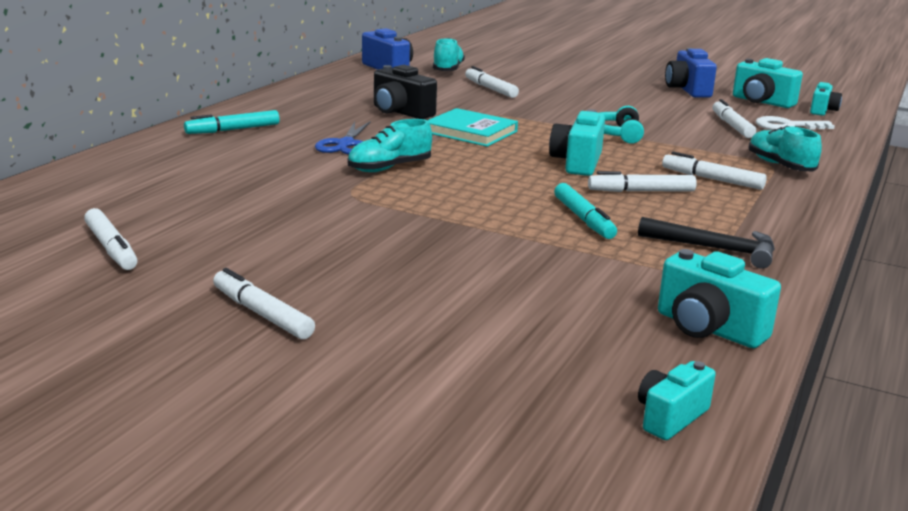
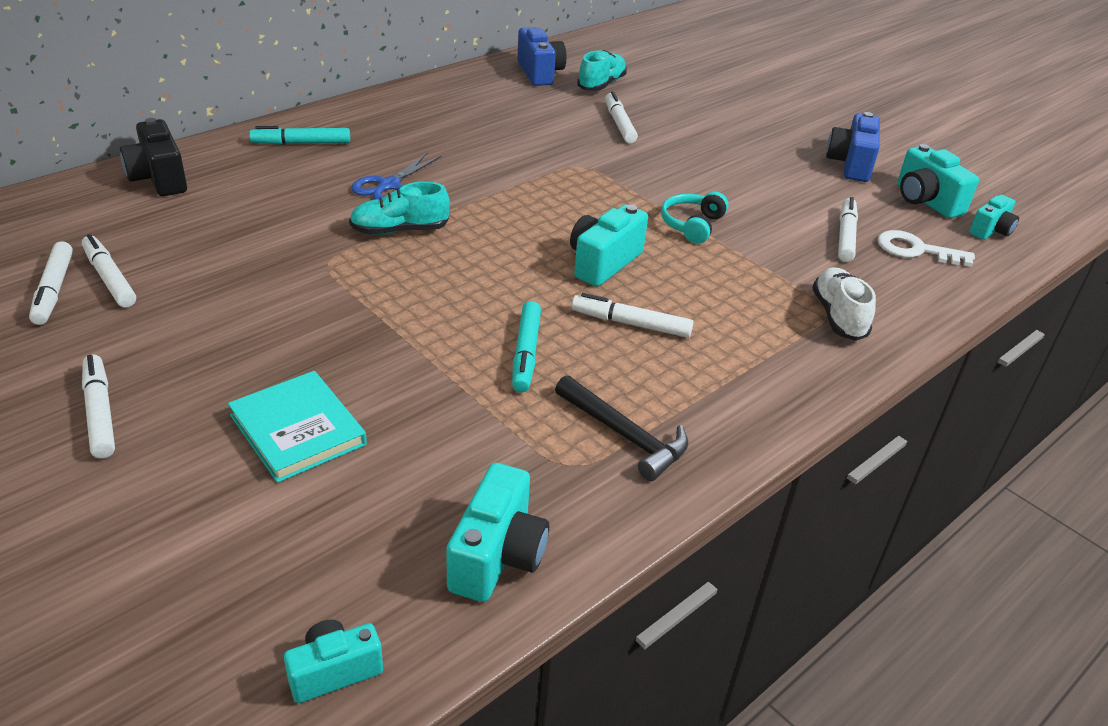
camera: 20 degrees right, 15 degrees up
(400, 112) = (489, 146): black camera -> black camera (159, 178)
(471, 132) = (534, 190): turquoise book -> turquoise book (297, 430)
(708, 329) = (497, 556): turquoise camera -> turquoise camera turned 135 degrees counterclockwise
(712, 179) = (732, 322): white marker -> white marker (110, 278)
(780, 166) = (838, 316): turquoise shoe -> white shoe

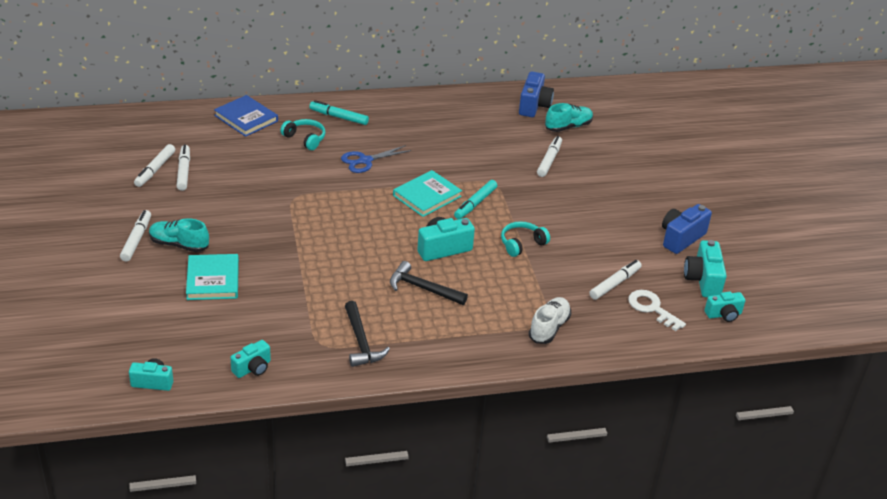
camera: 30 degrees right, 0 degrees up
(159, 178) = (246, 118): black camera -> blue book
(275, 181) = (305, 139): none -> turquoise headphones
(400, 230) = (347, 191): turquoise shoe -> turquoise shoe (179, 244)
(497, 556) = (253, 368): turquoise camera -> turquoise camera, size x0.65
(515, 204) = (427, 196): none -> turquoise book
(526, 353) = (351, 283): turquoise marker -> turquoise marker (475, 203)
(631, 324) = (423, 288): white marker -> black hammer

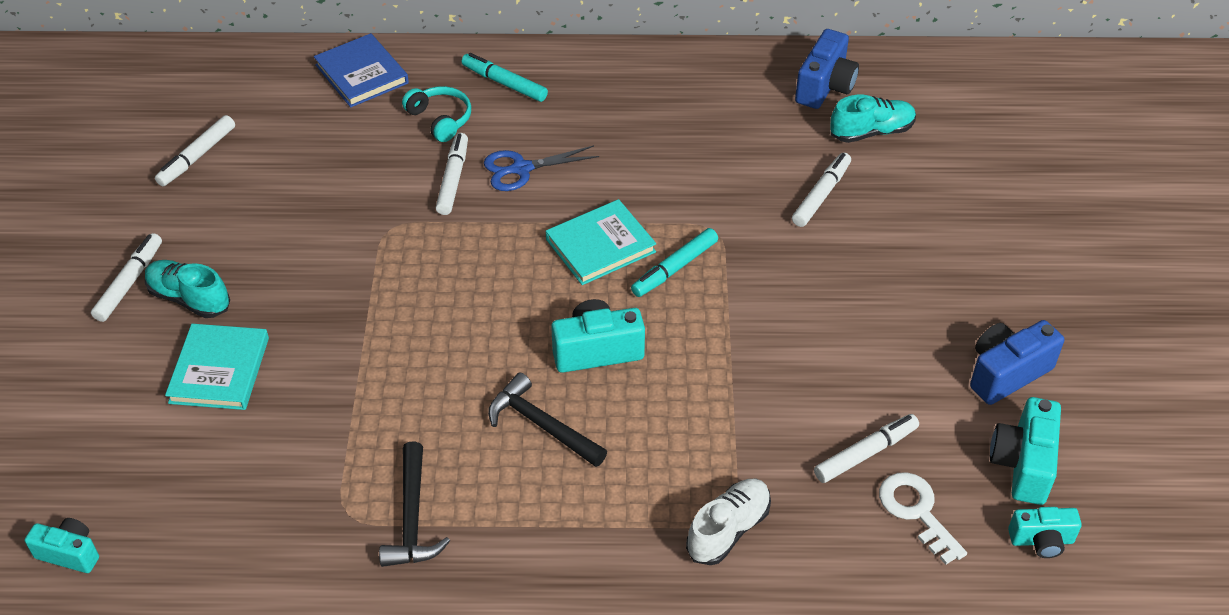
camera: 15 degrees right, 10 degrees up
(183, 172) = (238, 164): white marker -> white marker (453, 179)
(253, 368) = (228, 547): turquoise camera -> none
(522, 244) = (729, 355): turquoise headphones -> none

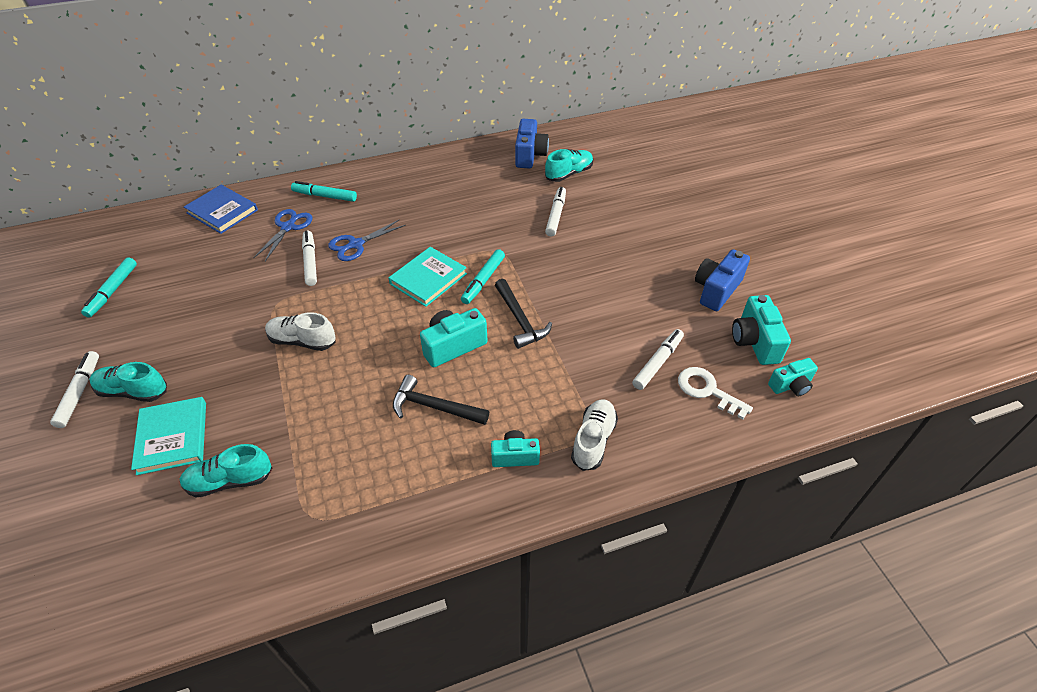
camera: 20 degrees left, 0 degrees up
(69, 553) = (77, 627): turquoise camera -> turquoise camera (515, 456)
(198, 156) = (113, 291): white marker -> turquoise marker
(269, 443) = (230, 481): none -> turquoise shoe
(407, 289) = (302, 341): none -> white shoe
(412, 517) = (363, 503): black hammer -> black hammer (520, 320)
(440, 119) = (288, 227): turquoise headphones -> blue scissors

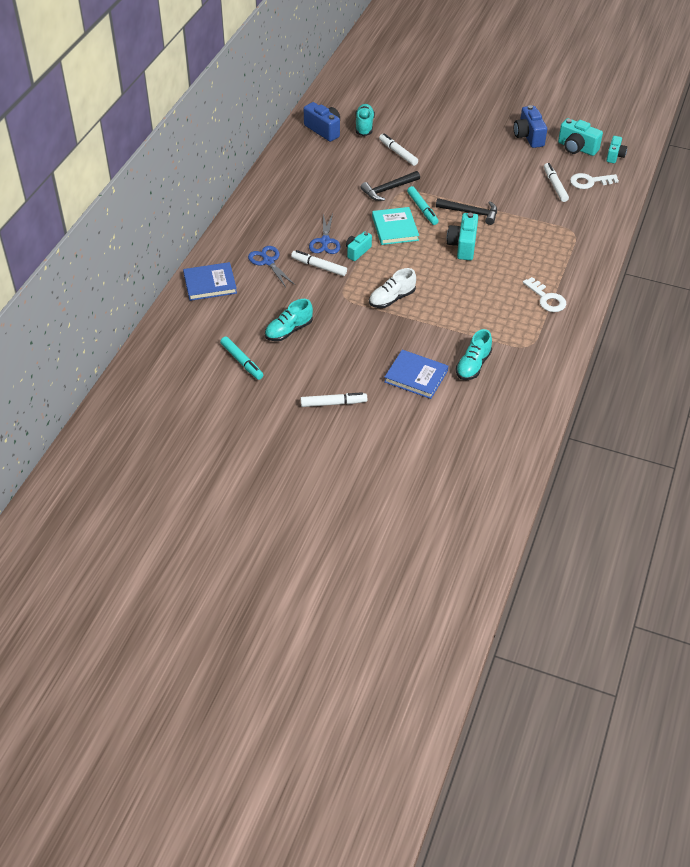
camera: 50 degrees left, 0 degrees up
(79, 393) = (333, 403): white marker -> white marker turned 135 degrees clockwise
(133, 391) = (357, 380): turquoise shoe -> turquoise shoe (289, 330)
(172, 437) = (416, 376): turquoise book -> blue book
(325, 196) = (253, 232): turquoise marker -> none
(426, 481) = (546, 298): none -> white key
(434, 407) = (500, 273): black hammer -> black hammer (388, 189)
(515, 456) = (562, 263): turquoise camera -> turquoise camera (357, 251)
(593, 440) = (580, 233): white shoe -> none

